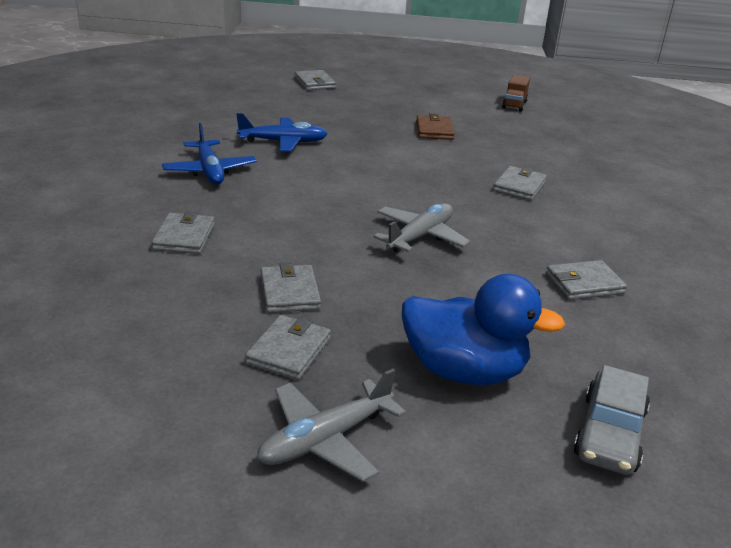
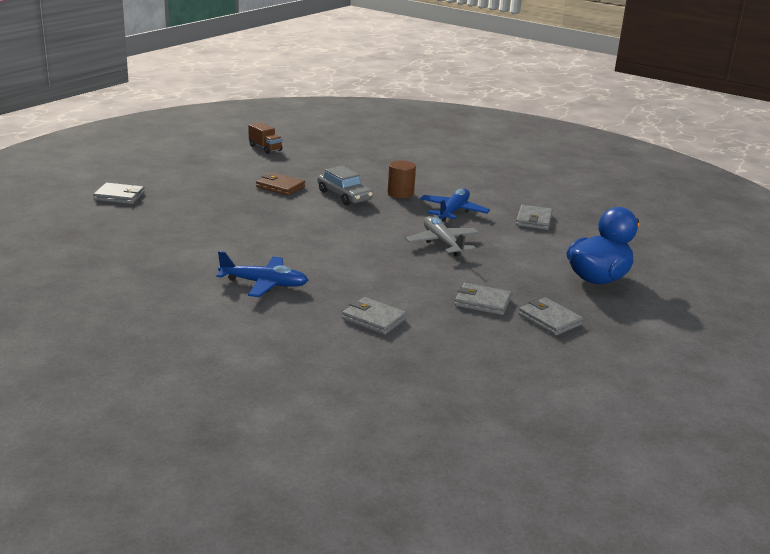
camera: 60 degrees left, 5 degrees down
(283, 142) = (238, 242): blue plane -> blue plane (453, 211)
(325, 440) = (638, 331): grey plane -> none
(519, 186) = (400, 193): grey wallet -> brown cylinder
(609, 433) = (666, 263): grey car -> grey car (344, 196)

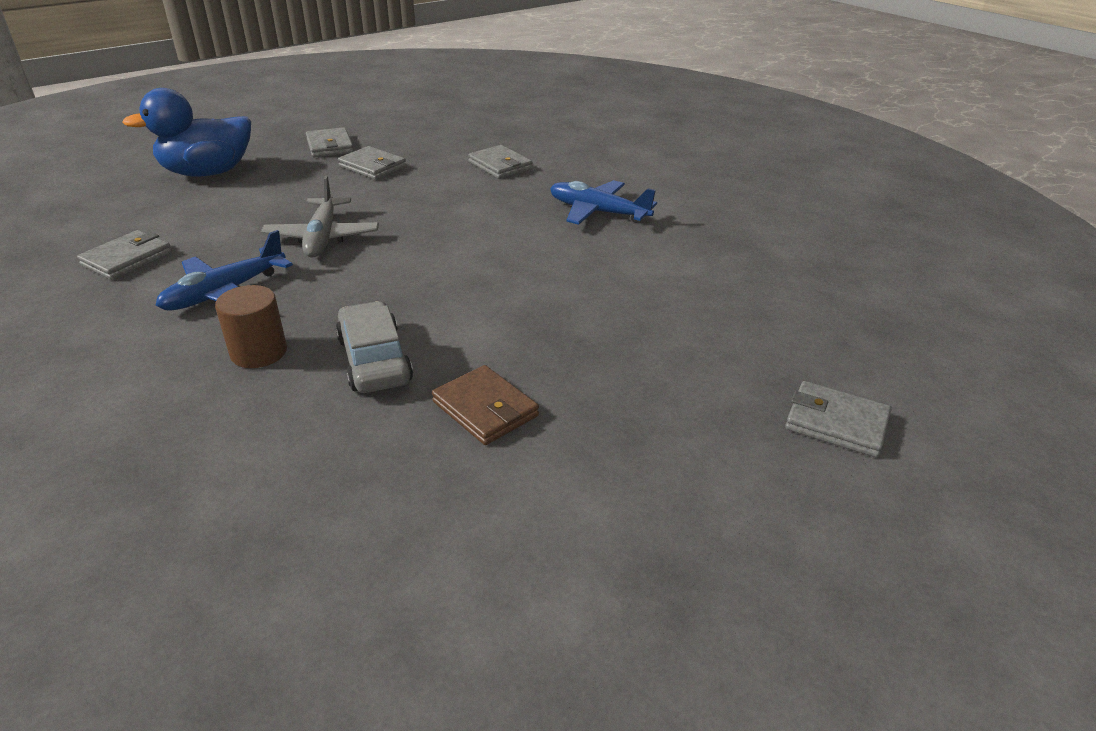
camera: 160 degrees left, 10 degrees up
(265, 148) = (431, 636): brown truck -> none

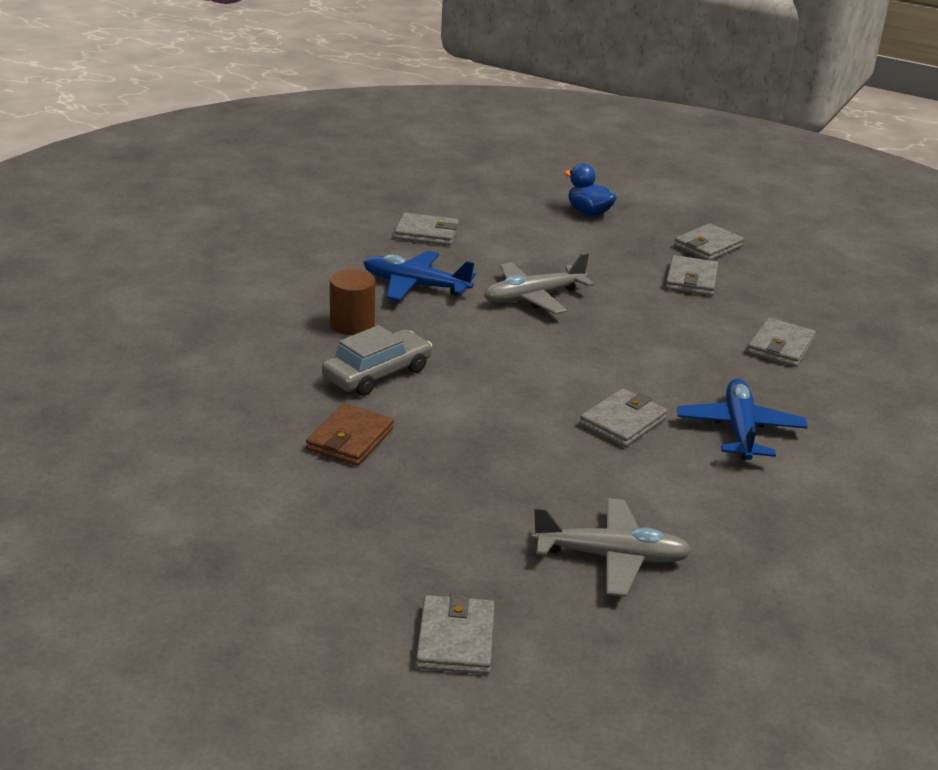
camera: 65 degrees right, 5 degrees down
(208, 173) = (588, 212): blue duck -> blue duck, size x0.56
(556, 253) = (623, 422): none -> grey wallet
(739, 311) = (611, 557): none -> grey plane

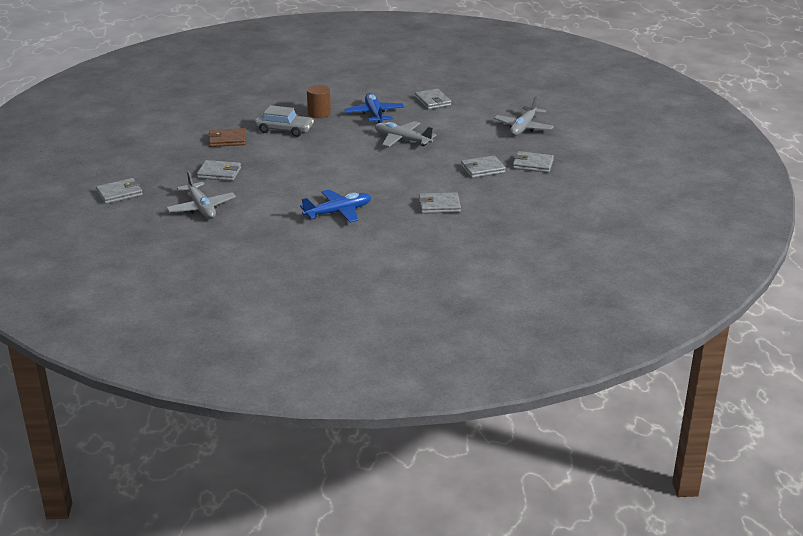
camera: 60 degrees right, 0 degrees up
(588, 212) = (523, 127): blue duck -> grey plane
(623, 422) = (310, 186): grey wallet -> grey wallet (219, 173)

